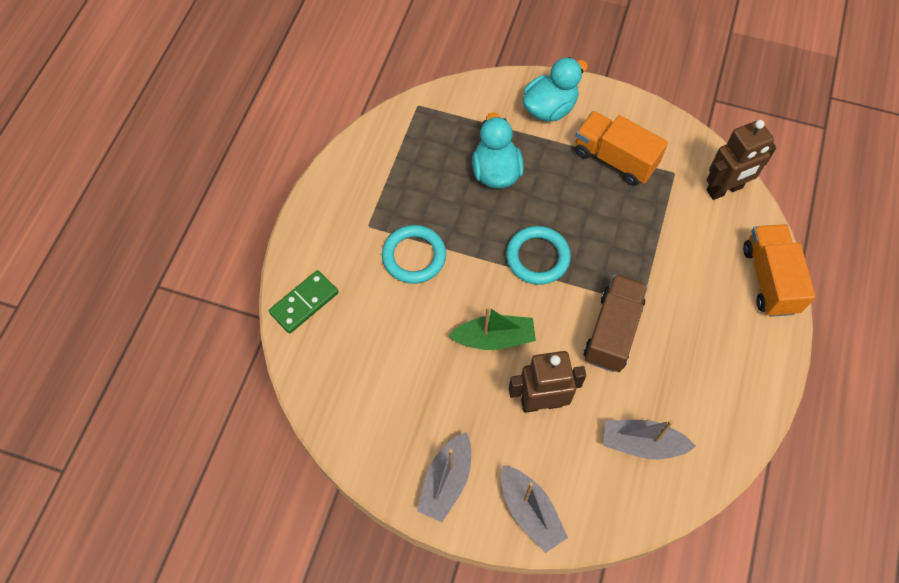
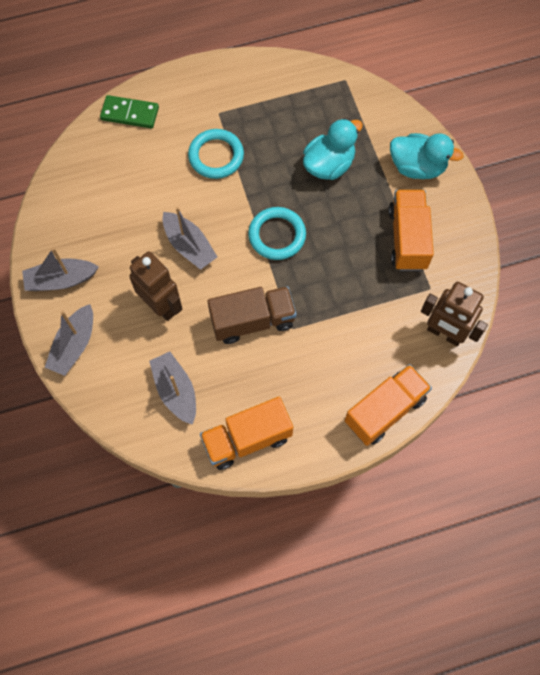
camera: 55 degrees right, 5 degrees up
(494, 338) = (189, 246): green boat -> grey boat
(730, 409) = (247, 439): none -> orange truck

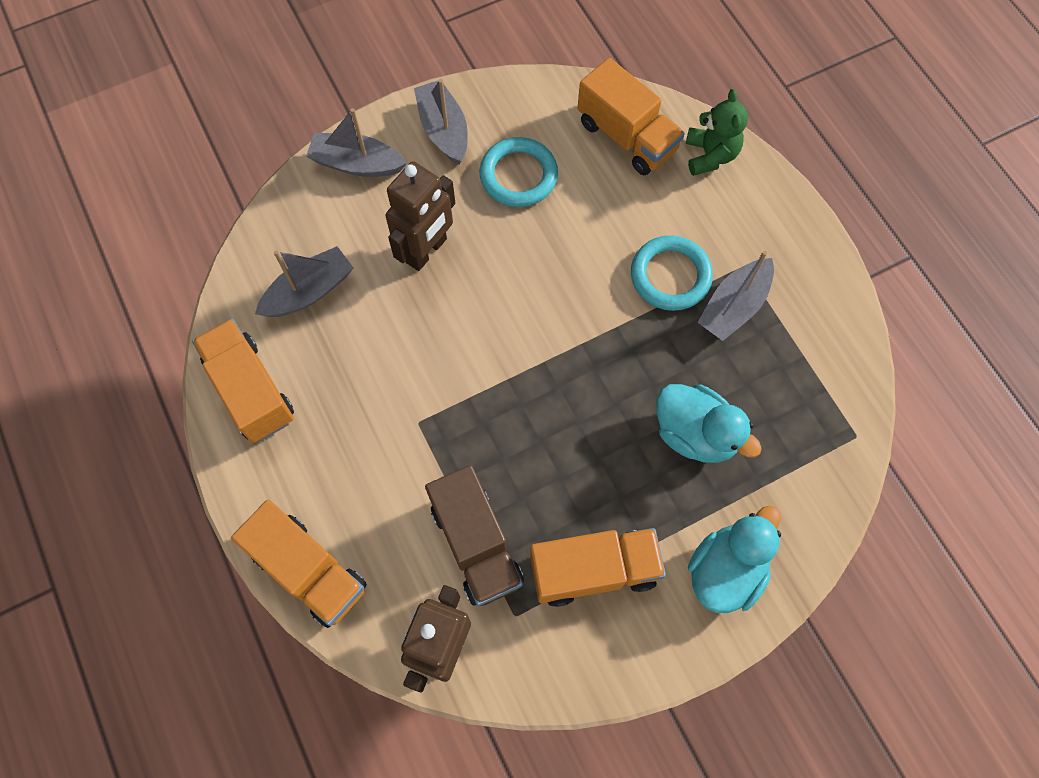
camera: 80 degrees right, 0 degrees up
(100, 161) = (626, 136): none -> orange truck
(130, 113) = (710, 155): green domino -> green teddy bear
(189, 246) = (521, 268): grey boat -> grey boat (733, 306)
(252, 321) = (421, 368): brown truck -> brown truck (476, 544)
(277, 235) = (560, 379): turquoise ring -> turquoise ring (518, 175)
(417, 167) = (725, 570): turquoise duck -> turquoise duck turned 150 degrees counterclockwise

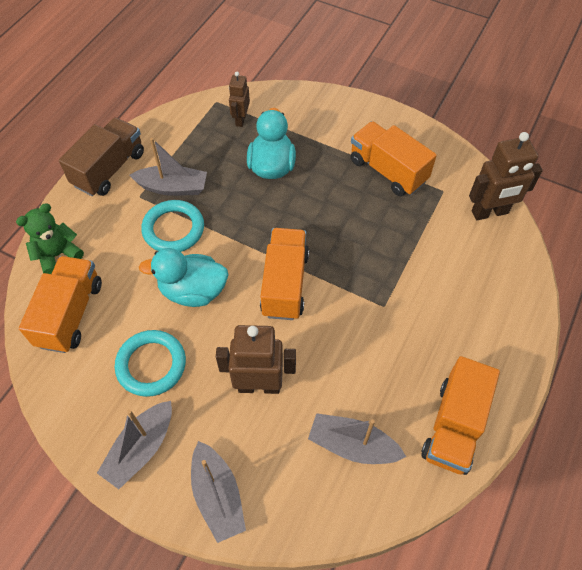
camera: 125 degrees left, 10 degrees down
(309, 570) = (520, 303): orange truck -> orange truck (285, 284)
(476, 544) = (425, 230): brown truck -> brown truck (109, 169)
(725, 570) = (336, 119): turquoise duck -> turquoise duck (193, 291)
(802, 446) = (240, 119): none -> brown robot

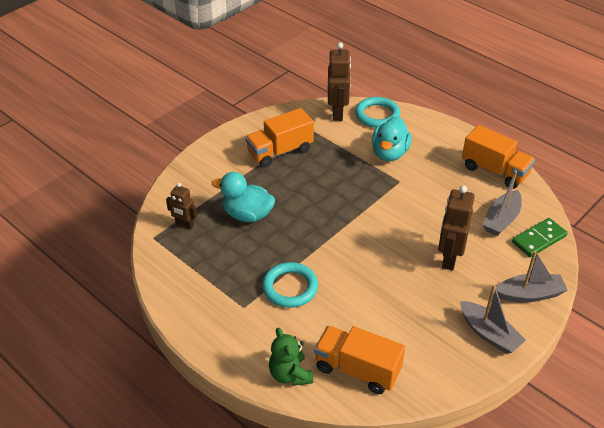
camera: 75 degrees left, 15 degrees down
(109, 169) = (201, 325): brown truck -> none
(151, 365) = (419, 319): turquoise ring -> turquoise ring (377, 115)
(173, 187) = (243, 282): grey boat -> none
(193, 291) = (357, 283): turquoise duck -> turquoise duck (389, 153)
(285, 284) = (366, 228): orange truck -> none
(328, 502) = (539, 239): none -> green domino

